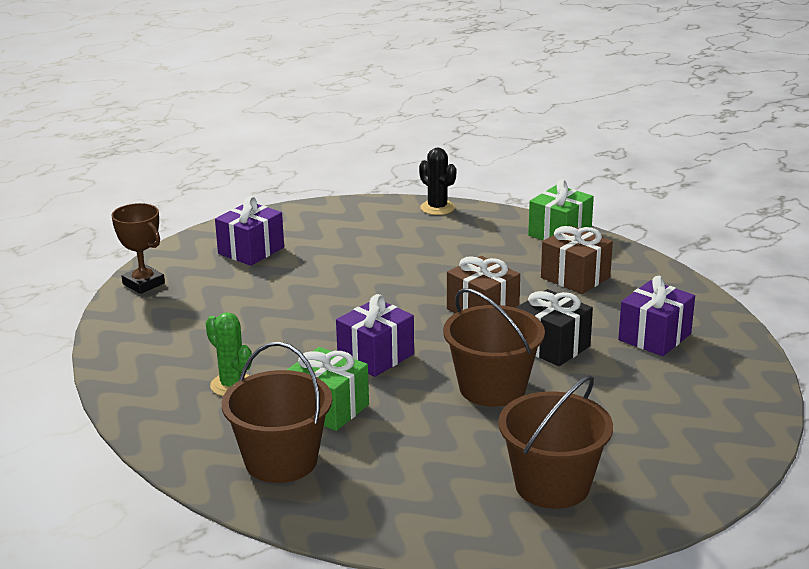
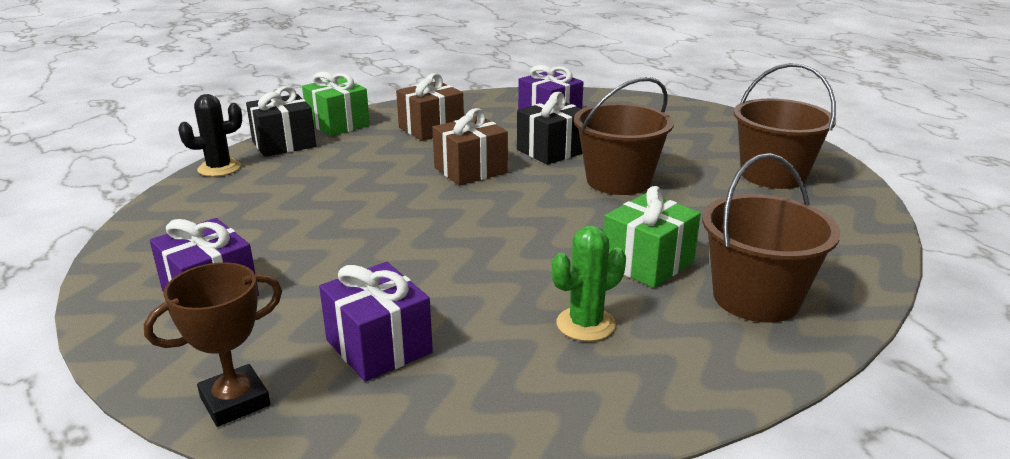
camera: 80 degrees left, 0 degrees up
(376, 356) = (543, 229): purple gift -> purple gift (379, 346)
(499, 220) = (284, 144): none -> black gift

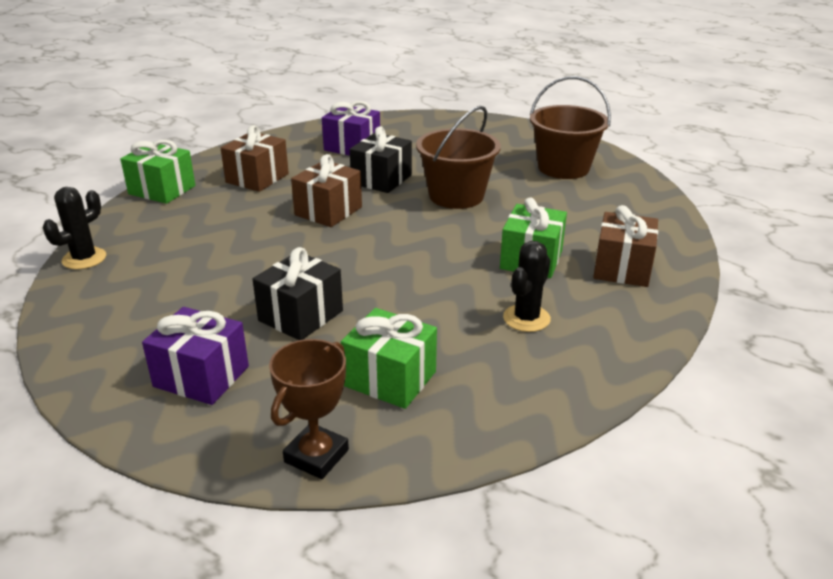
camera: 25 degrees left, 5 degrees up
(284, 144) = (126, 220): black gift -> black gift (301, 316)
(379, 346) = (390, 379): purple gift -> green gift
(585, 324) = (526, 318): green cactus -> black cactus
(756, 298) = (622, 268): brown bucket -> brown gift

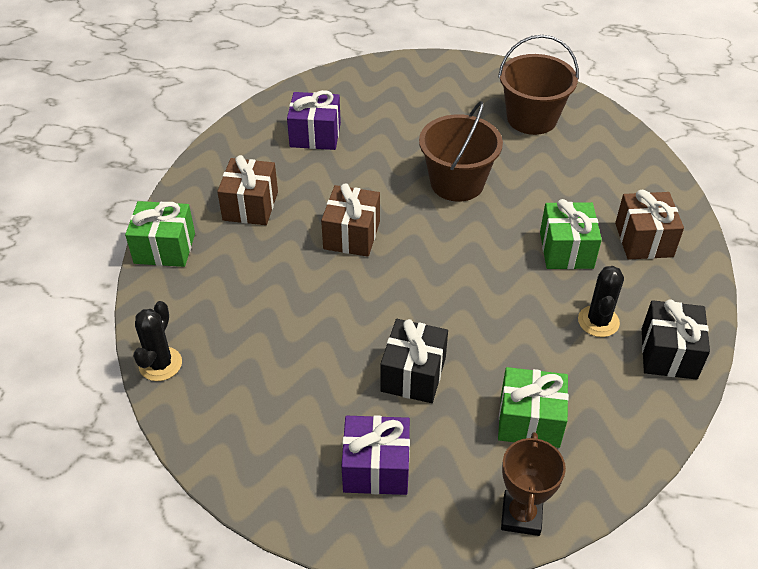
camera: 20 degrees left, 15 degrees up
(381, 179) = (374, 177): black gift -> black gift (668, 353)

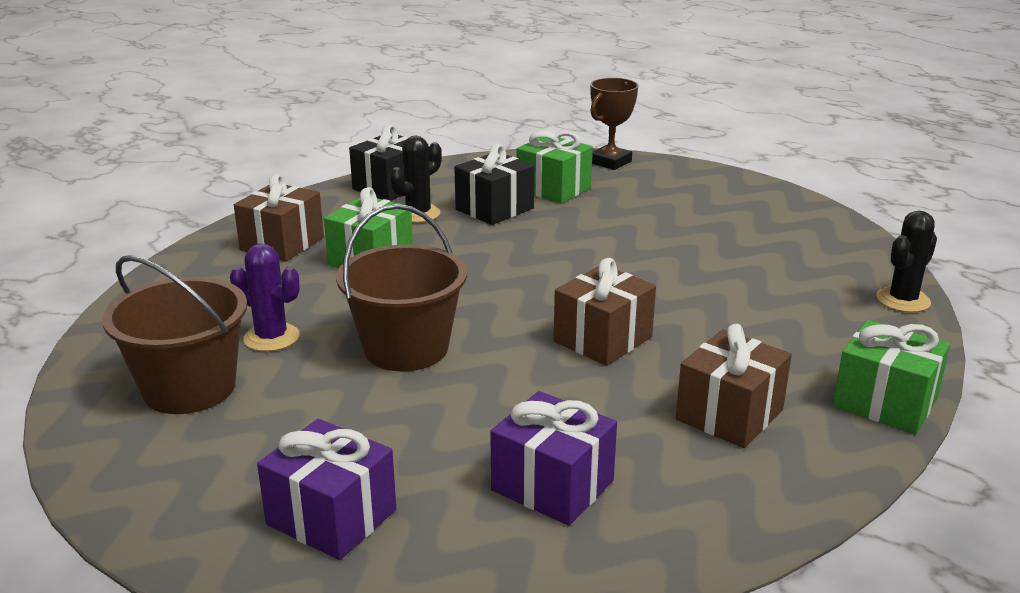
camera: 150 degrees left, 20 degrees down
(376, 468) = (705, 200): purple gift -> purple gift (331, 517)
(413, 374) = (629, 230): black gift -> black gift (494, 209)
(536, 161) = (271, 338): none -> purple cactus

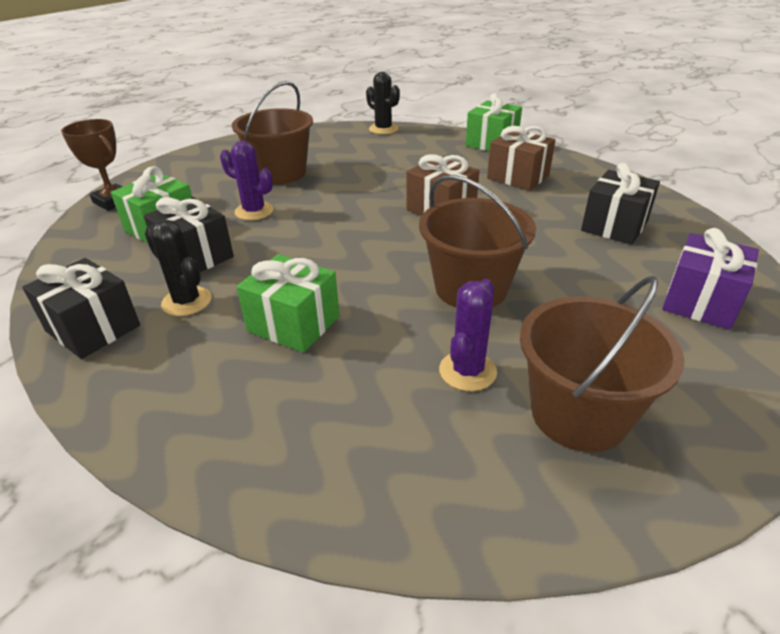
camera: 90 degrees left, 10 degrees up
(282, 244) = (235, 400): brown gift -> none
(552, 485) = (614, 226): purple gift -> black gift
(591, 227) = (254, 211): none -> purple cactus
(699, 233) = (280, 173): none -> brown bucket

